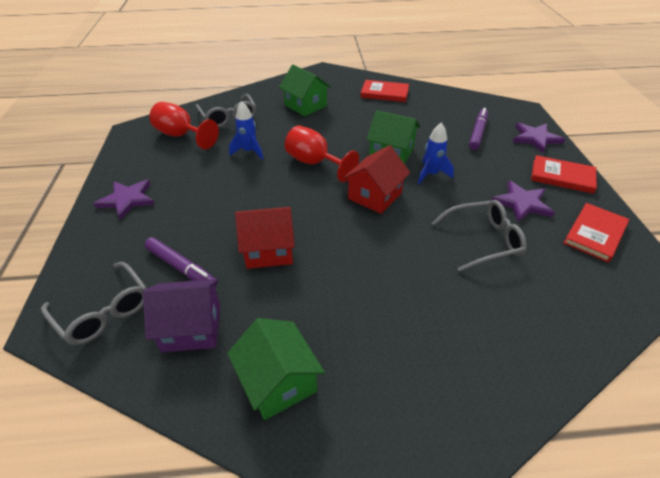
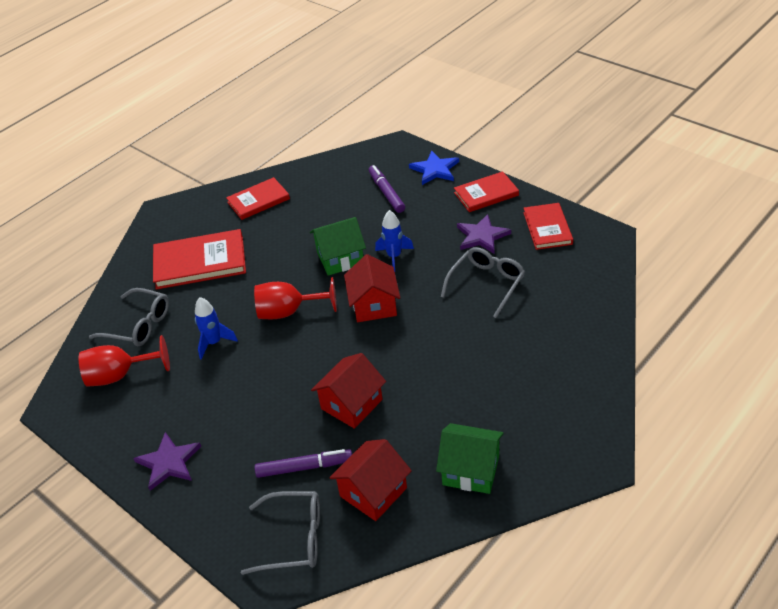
camera: 40 degrees left, 0 degrees up
(192, 327) = (373, 492): purple house -> red house
(305, 105) = (200, 262): green house -> red book
(535, 138) = (435, 170): purple star -> blue star

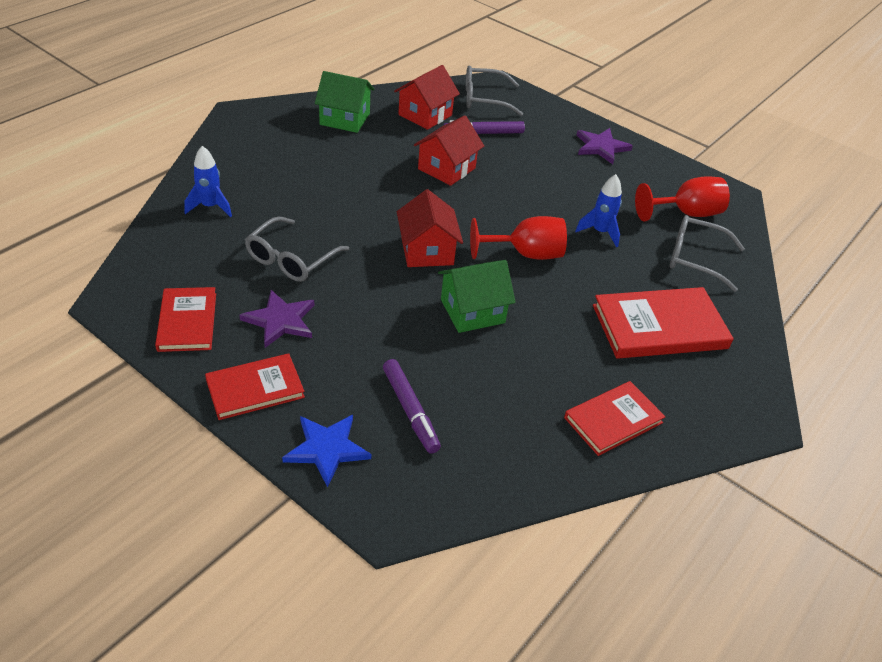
camera: 170 degrees right, 0 degrees up
(394, 256) = (401, 306): blue rocket -> blue rocket (210, 207)

